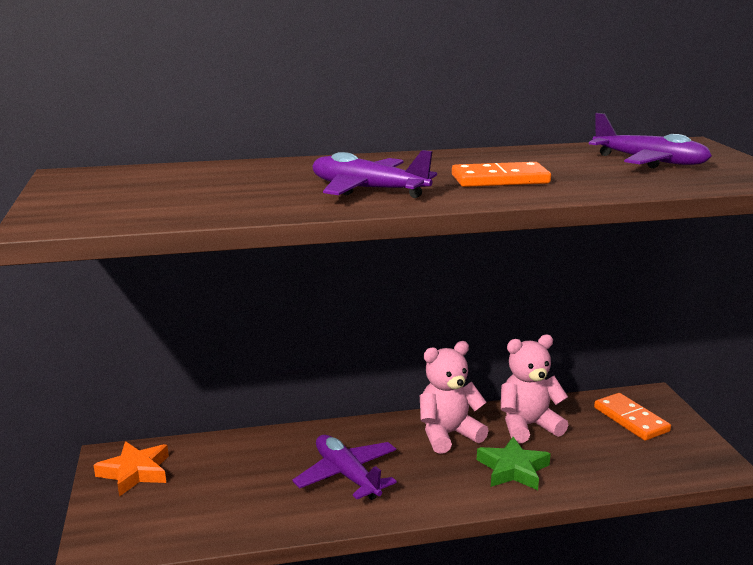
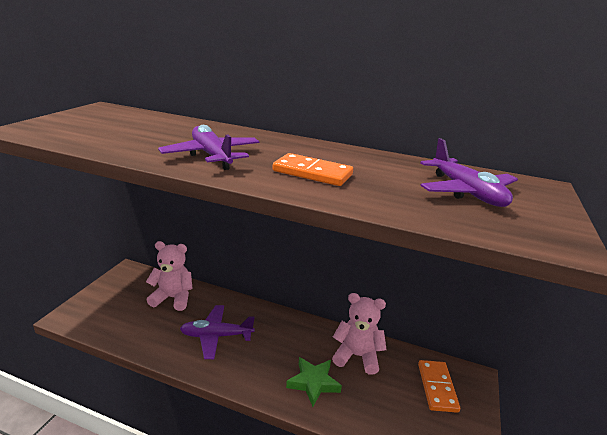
camera: 30 degrees right, 5 degrees up
(135, 472) = (127, 283): orange star -> none
(347, 475) = (216, 336): purple plane -> purple plane turned 90 degrees counterclockwise
(448, 434) = (300, 337): pink teddy bear -> pink teddy bear (173, 298)

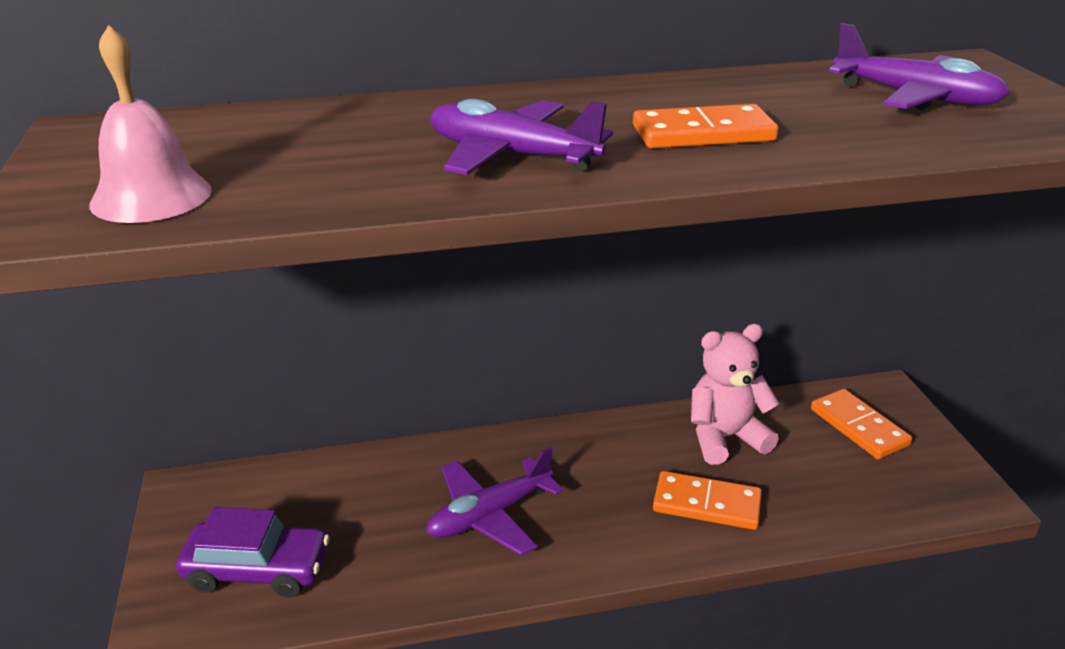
camera: 30 degrees left, 5 degrees up
(69, 131) = (151, 196): none -> pink bell
(116, 312) = (257, 570): none -> purple car
(173, 298) = (338, 494): pink teddy bear -> none
(313, 383) = (706, 504): green star -> orange domino

